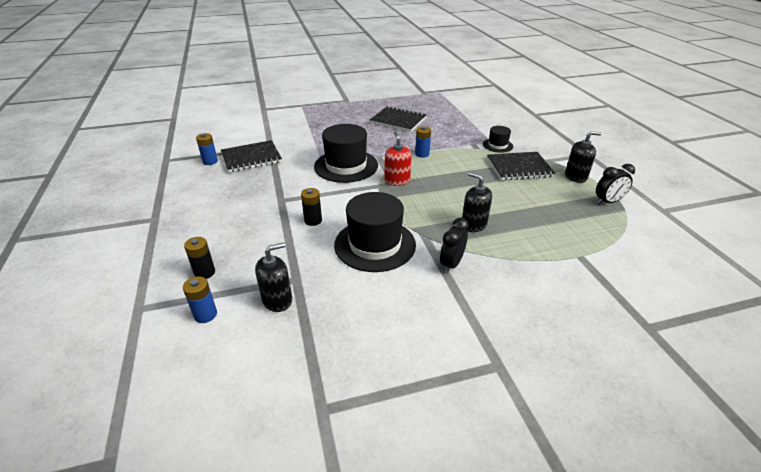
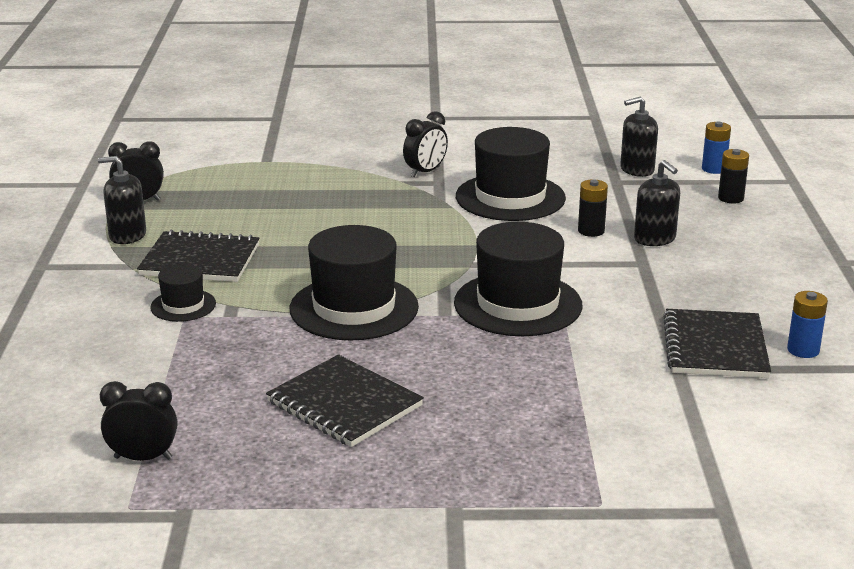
camera: 165 degrees left, 10 degrees down
(251, 158) = (715, 347): black notebook -> black notebook turned 75 degrees counterclockwise
(397, 181) = (434, 267): red soap dispenser -> none
(422, 154) = (354, 308): blue battery -> black hat
(449, 101) = (143, 458): none -> black clock
(474, 224) = (362, 200): black soap dispenser -> black soap dispenser (655, 239)

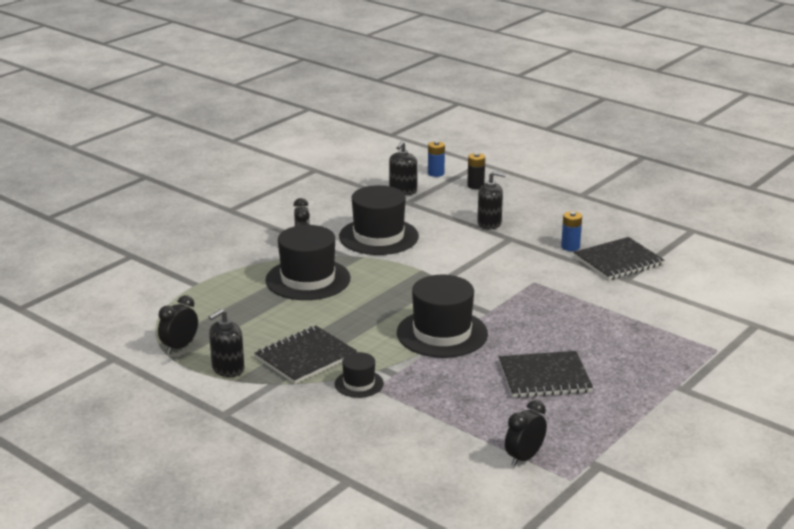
camera: 50 degrees left, 0 degrees up
(518, 304) = (506, 288): black hat -> black hat (308, 279)
(591, 231) = (454, 234): black battery -> none
(715, 347) = (618, 261): black notebook -> black notebook turned 75 degrees counterclockwise
(803, 350) = (648, 243): blue battery -> blue battery (570, 247)

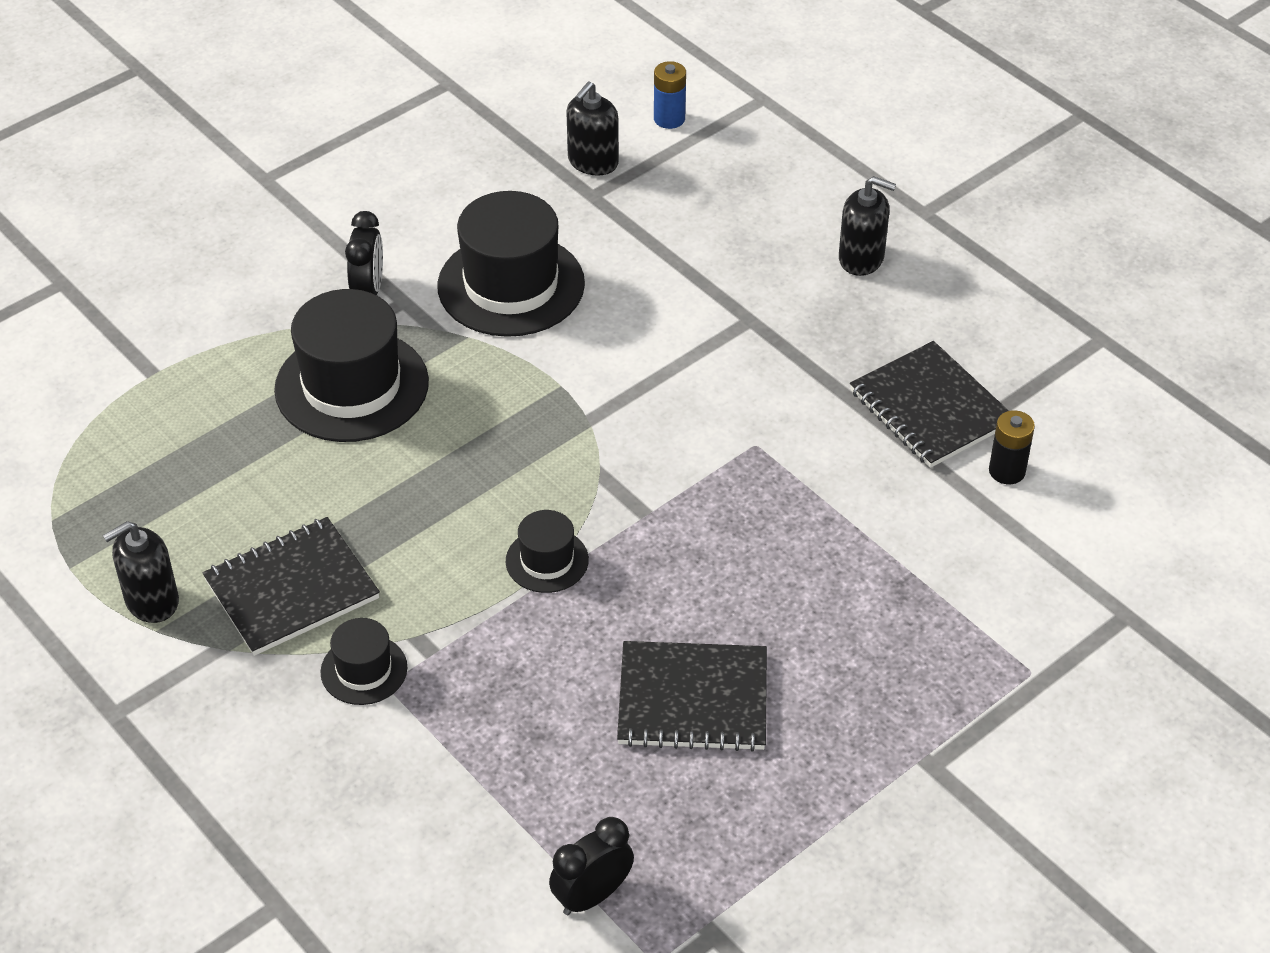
camera: 10 degrees right, 20 degrees up
(180, 347) = (85, 534): black clock -> none
(442, 333) = (547, 560): black hat -> black hat, size x0.50
(475, 185) = (733, 162): black battery -> black battery (1007, 471)
(489, 223) = (725, 273): black soap dispenser -> black soap dispenser (861, 258)
(570, 247) = (854, 357): blue battery -> none
(618, 261) = (931, 407): black notebook -> black notebook turned 75 degrees clockwise

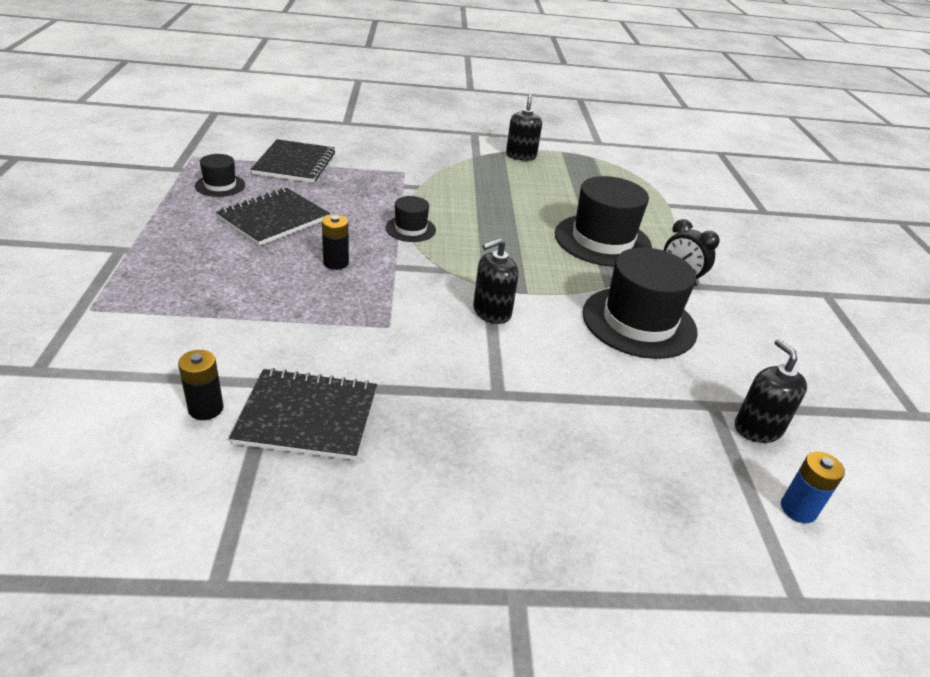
camera: 125 degrees right, 10 degrees down
(292, 589) = (486, 177): black notebook -> black notebook (294, 163)
(364, 670) = (419, 171): black hat -> black hat (220, 185)
(592, 896) = (239, 159): black clock -> none
(706, 565) = (336, 263): none -> black battery
(861, 258) = (499, 499): black soap dispenser -> black soap dispenser (491, 312)

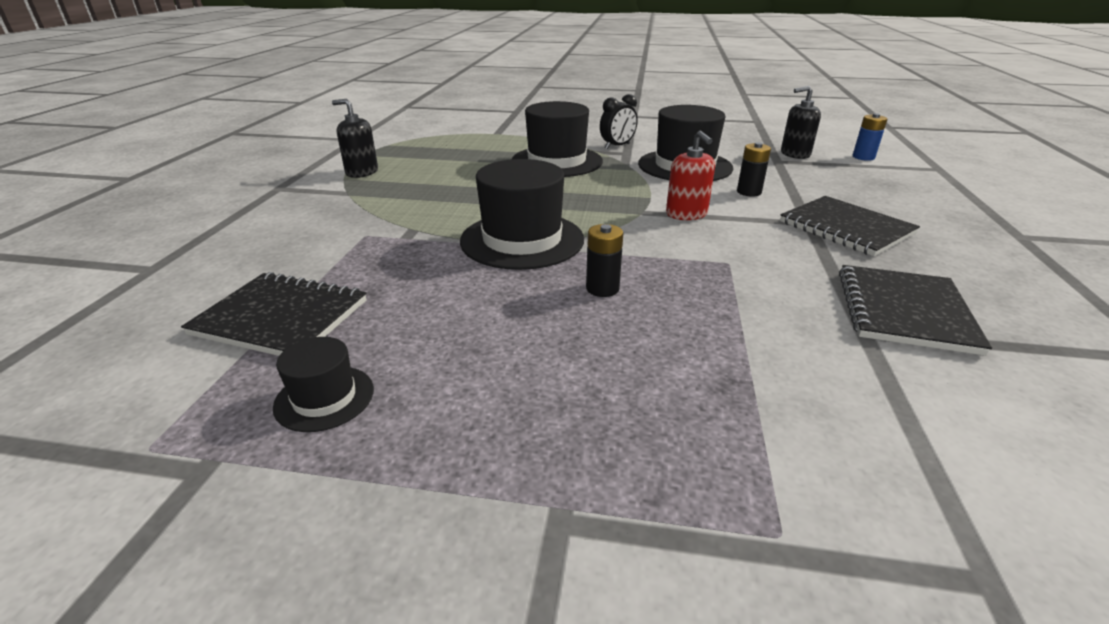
camera: 75 degrees left, 5 degrees down
(206, 408) = (942, 378): black battery -> black battery (749, 192)
(274, 219) = (473, 336): black notebook -> black notebook (846, 228)
(410, 229) = (522, 240): black hat -> black hat, size x1.98
(491, 312) = (686, 214): black soap dispenser -> red soap dispenser

